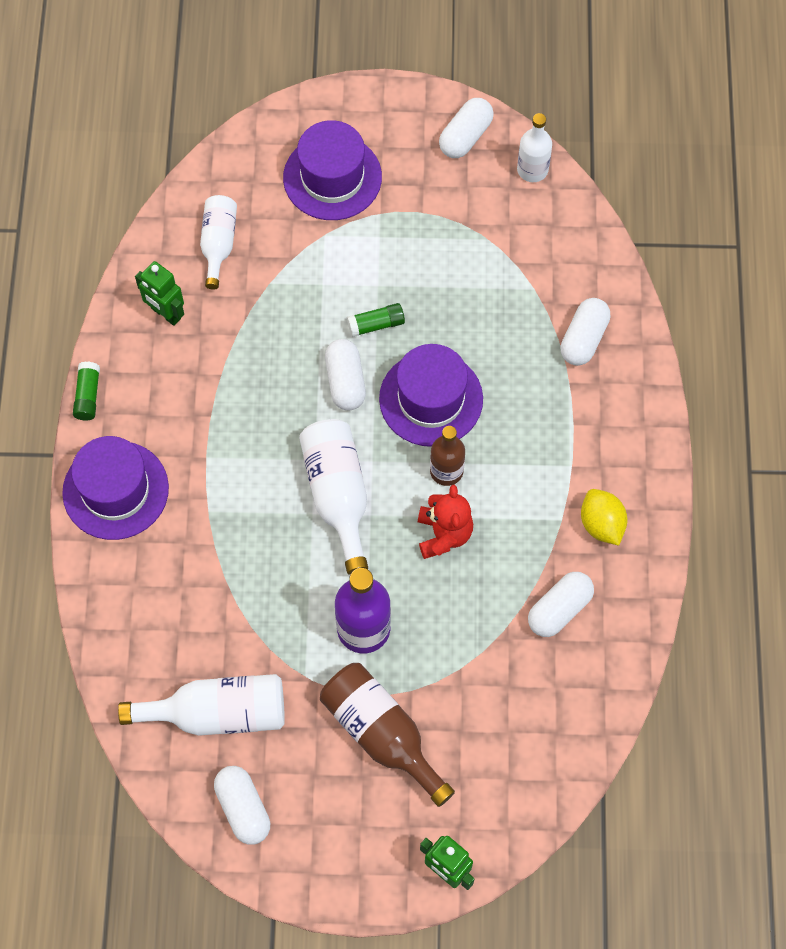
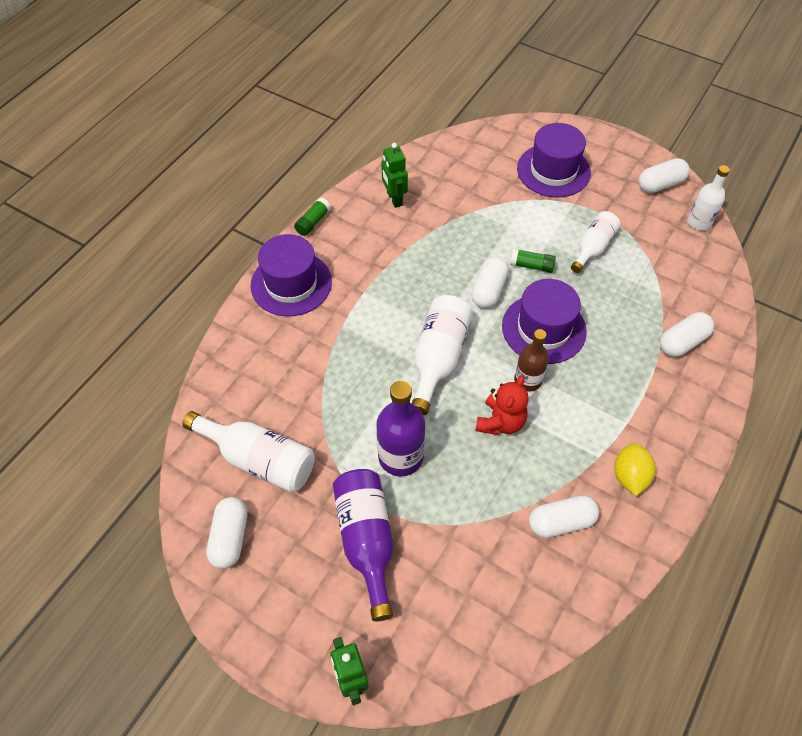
camera: 30 degrees right, 10 degrees down
(218, 244) = (454, 176): white bottle -> white bottle (593, 247)
(381, 734) = (366, 540): brown bottle -> purple bottle

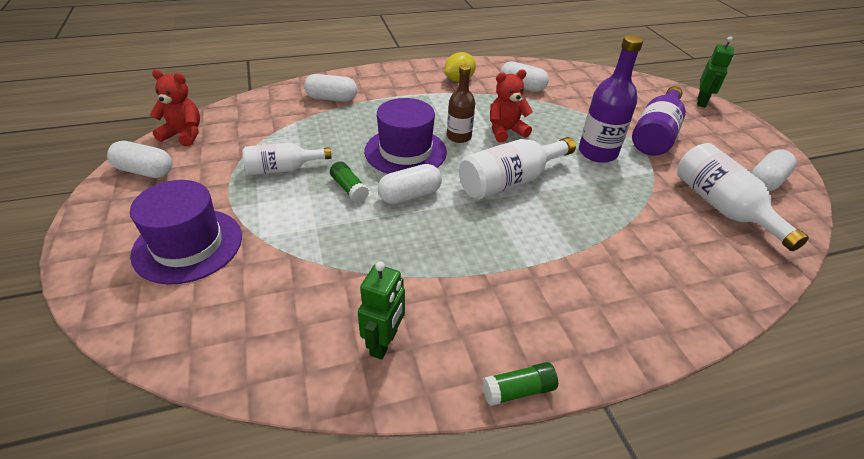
camera: 140 degrees left, 15 degrees down
(291, 283) = (605, 327): purple hat -> none
(699, 222) = (184, 134): white bottle -> red teddy bear

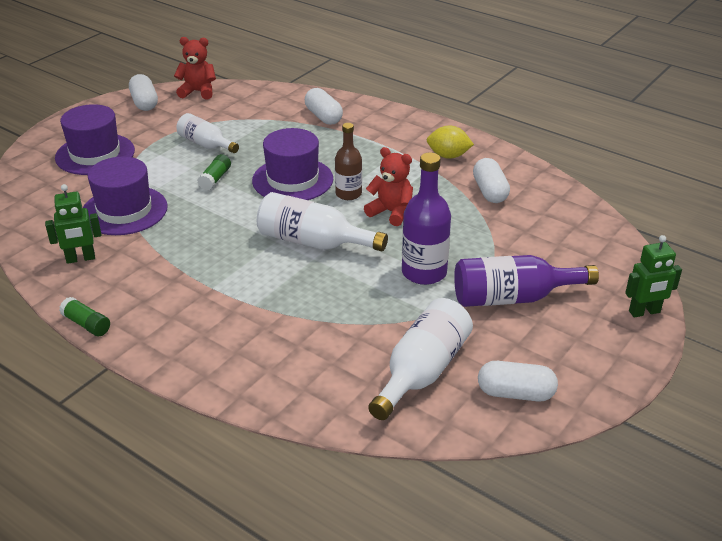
camera: 55 degrees right, 5 degrees down
(184, 134) = (198, 92): red teddy bear -> red teddy bear turned 60 degrees counterclockwise
(329, 269) = (124, 210): none -> purple hat
(410, 195) = (237, 206): white capsule -> none

